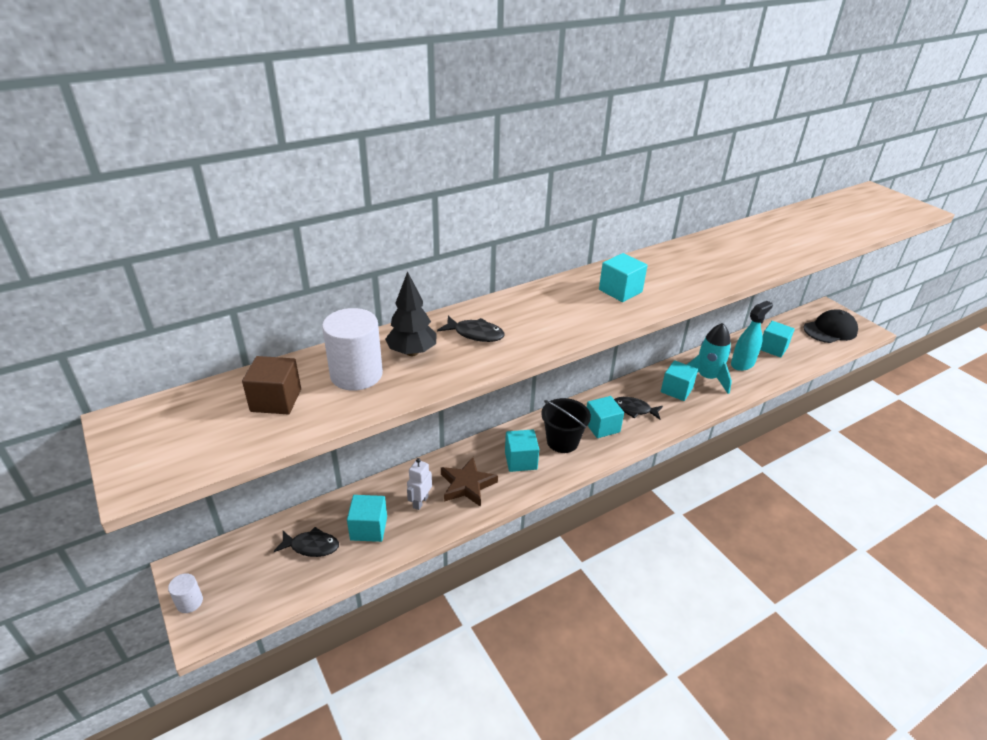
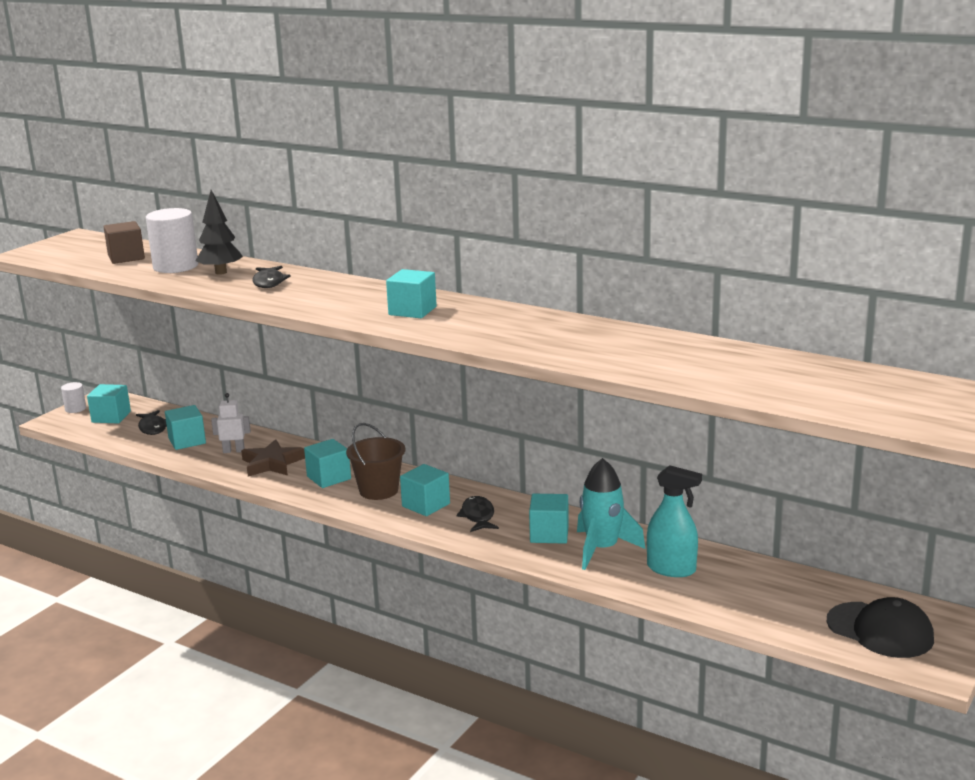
camera: 65 degrees right, 15 degrees down
(562, 441) = (378, 490): black bucket -> brown bucket
(773, 348) = (748, 587): turquoise cube -> turquoise cube (111, 417)

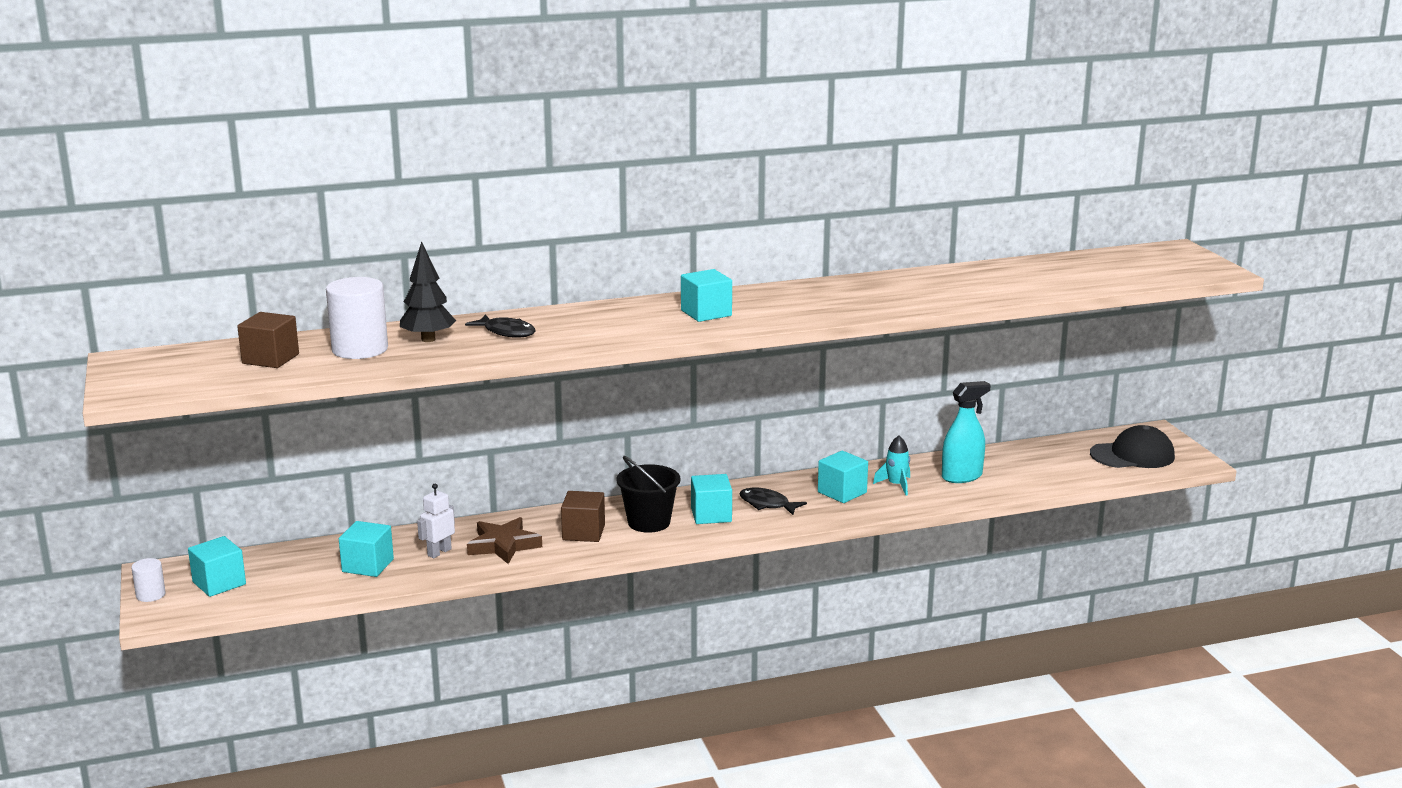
camera: 50 degrees left, 0 degrees up
(153, 427) = (297, 571): black fish -> none
(329, 478) = (583, 532): turquoise cube -> brown cube
(378, 490) = (649, 522): brown bucket -> black bucket
(602, 549) = (896, 485): turquoise rocket -> turquoise rocket, size x0.58

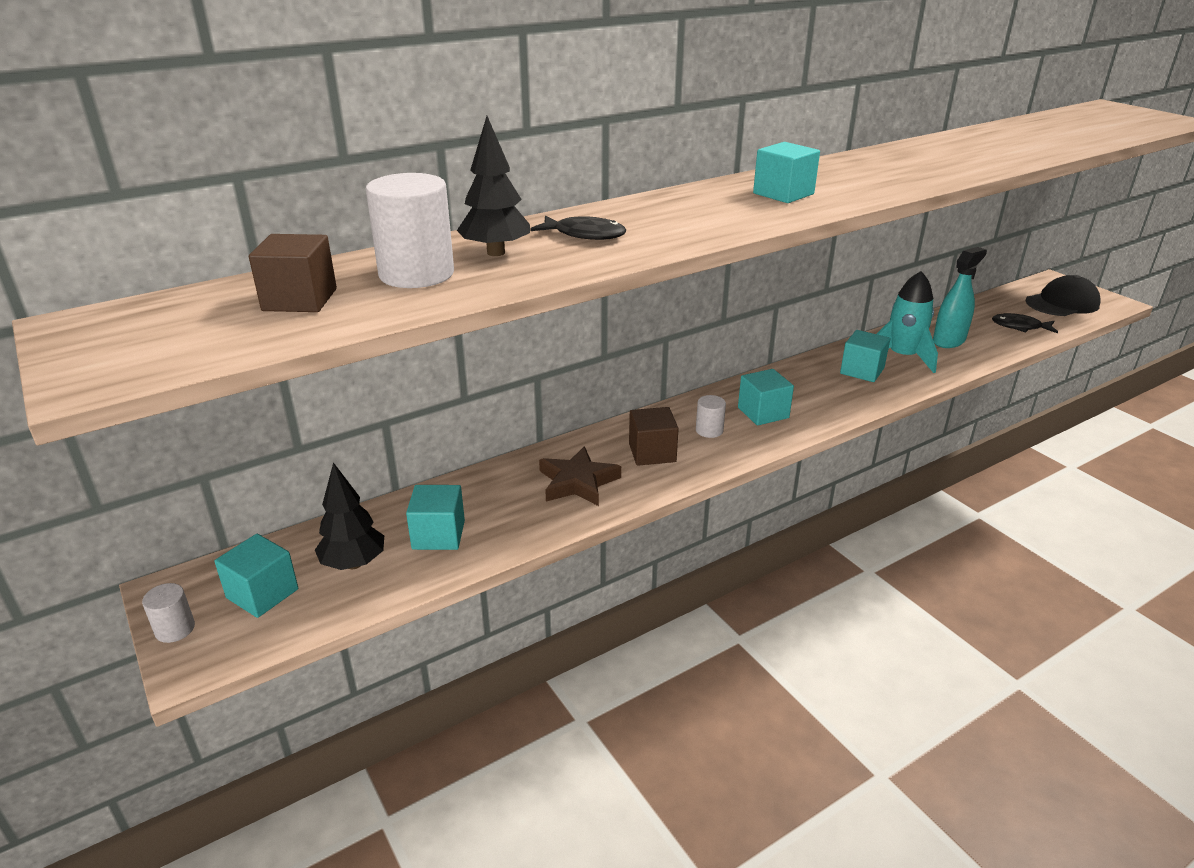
camera: 15 degrees left, 10 degrees up
(293, 574) = (353, 563): none -> black tree
(439, 552) = (512, 503): white robot -> none
(649, 522) = (709, 430): black bucket -> white cylinder
(767, 504) = (806, 393): black fish -> black fish (1020, 327)
(896, 485) = (902, 357): turquoise rocket -> turquoise rocket, size x1.73

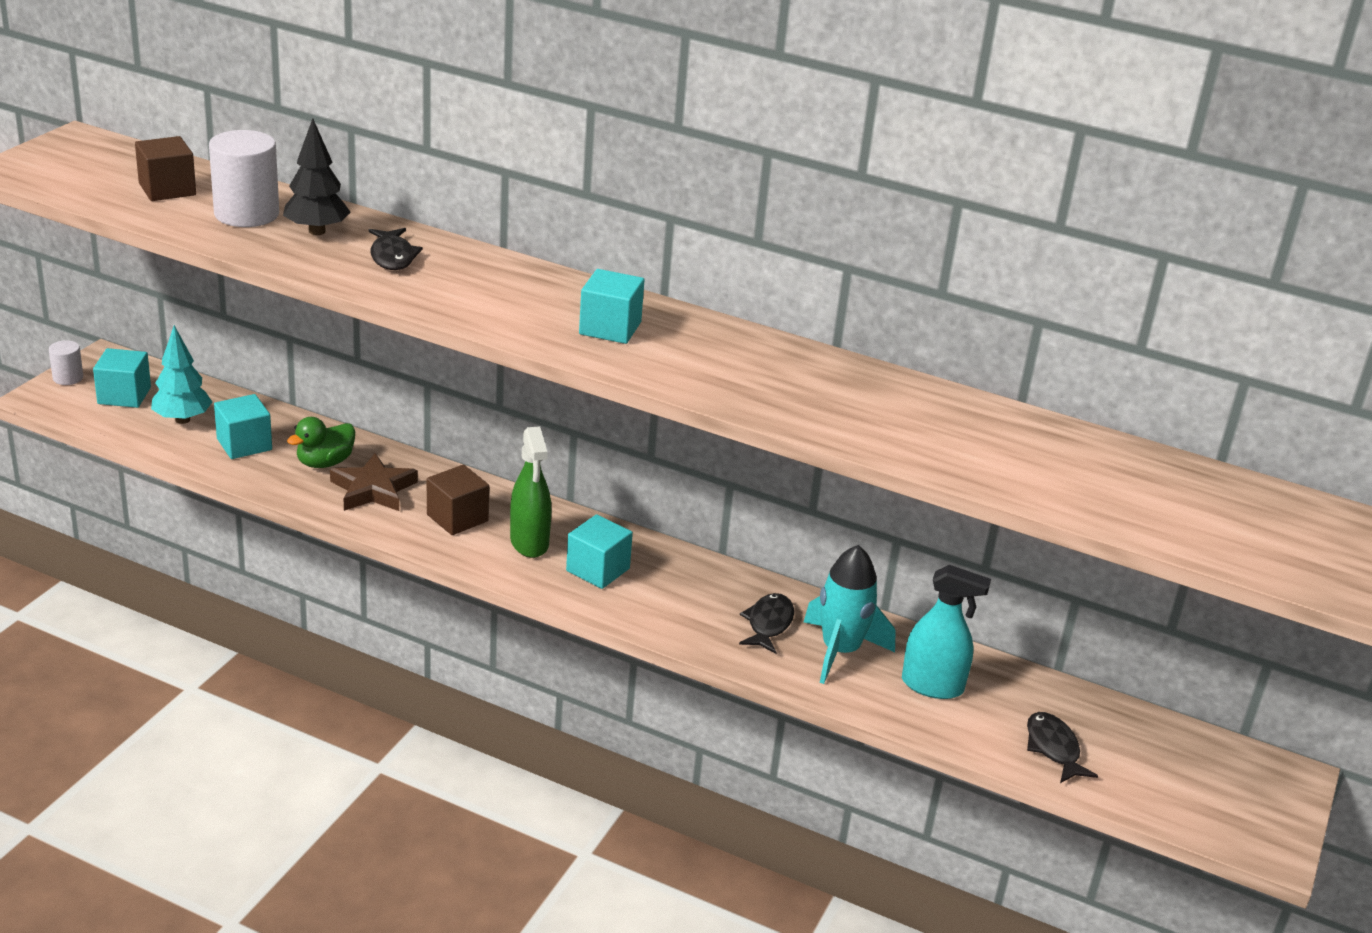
camera: 55 degrees right, 0 degrees up
(353, 563) = (182, 419): black tree -> turquoise tree
(513, 496) = (325, 463): none -> green duck
(709, 430) = (529, 542): white cylinder -> green spray bottle
(862, 371) = (768, 624): turquoise cube -> black fish
(1062, 303) = (1198, 788): black cap -> none

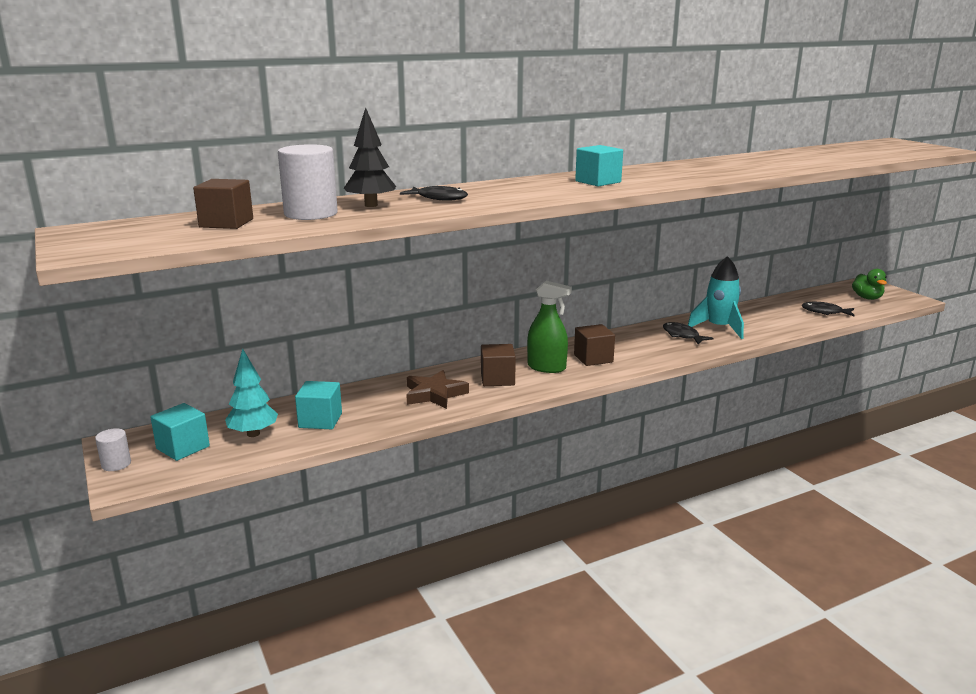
camera: 50 degrees left, 10 degrees down
(325, 463) = (382, 400): green duck -> green duck (867, 298)
(598, 570) = (593, 358): turquoise cube -> brown cube
(932, 686) = (761, 319): turquoise spray bottle -> none

